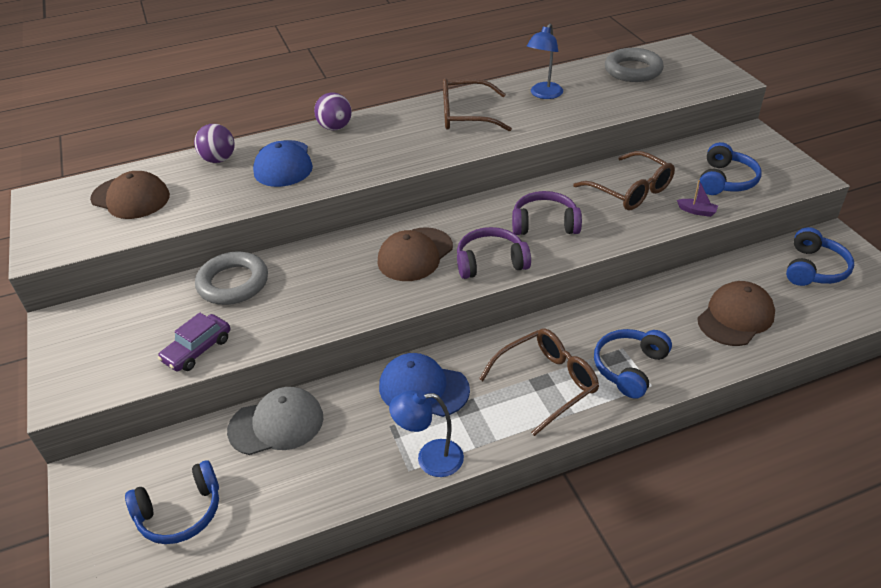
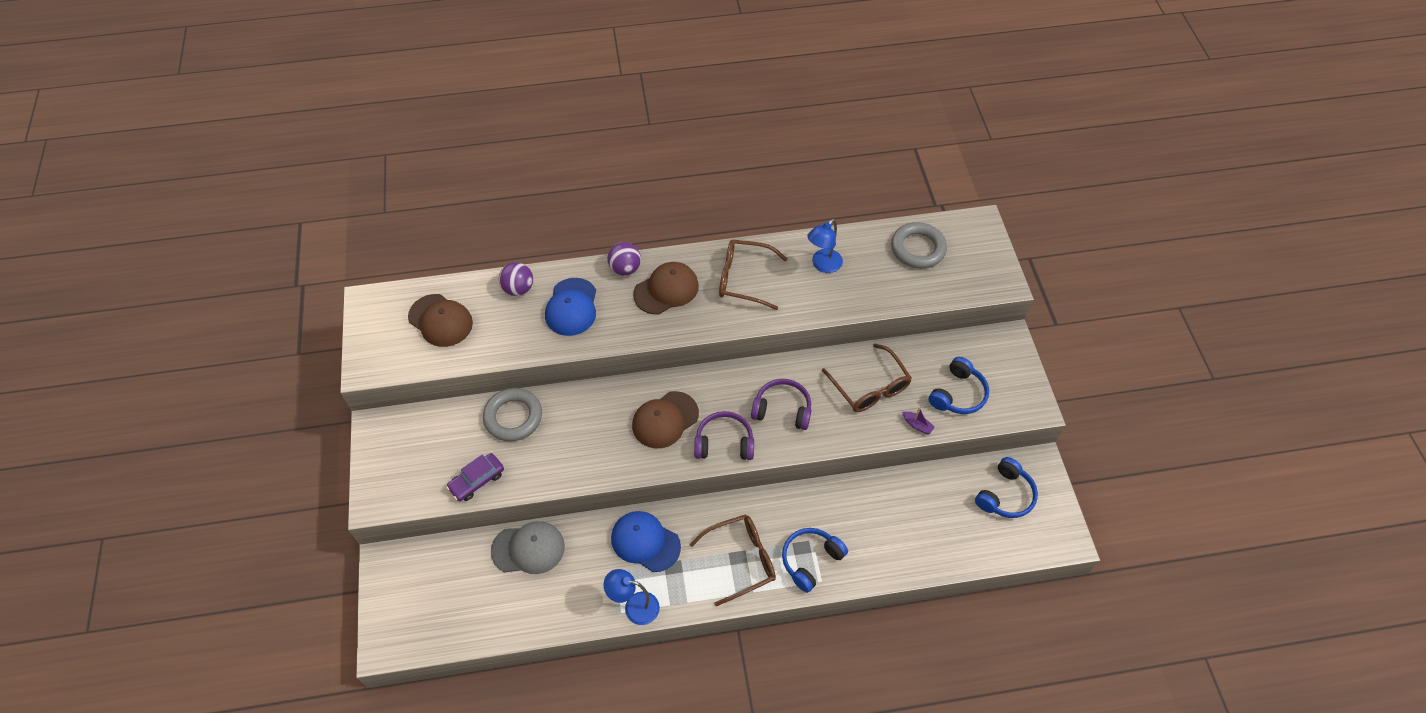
camera: 10 degrees right, 15 degrees up
(180, 513) = (449, 609): blue headphones -> none
(735, 317) = (916, 530): brown cap -> brown cap (666, 290)

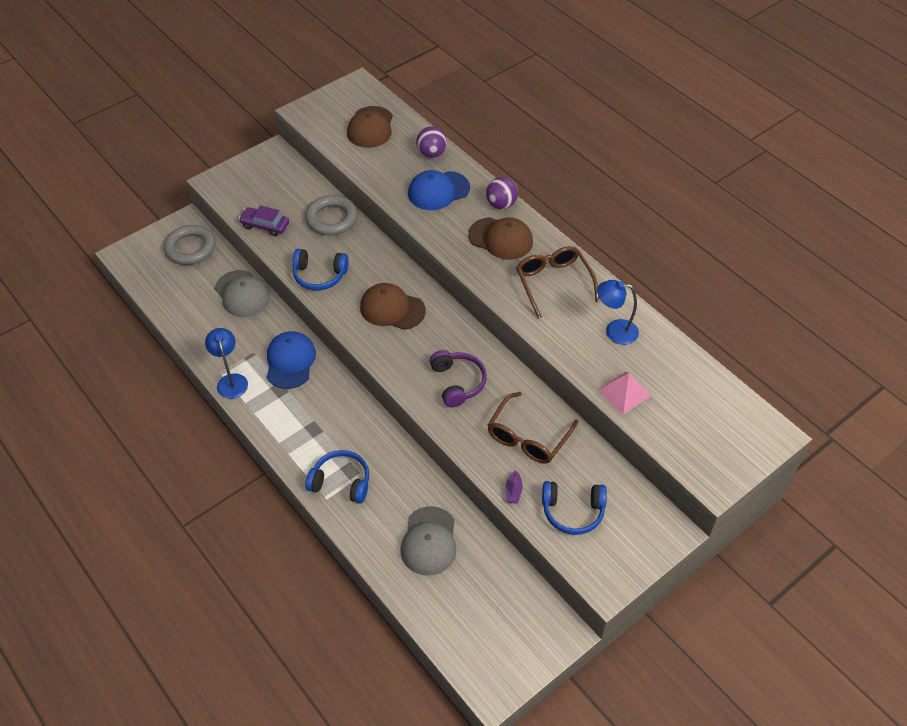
camera: 60 degrees right, 5 degrees down
(724, 443) = (397, 357): purple headphones -> none
(741, 560) = (312, 432): brown glasses -> none
(888, 293) = (624, 392): none -> pink pyramid
(908, 518) = (429, 541): none -> grey cap
(918, 248) = (696, 395): grey ring -> grey ring (190, 248)
(1005, 495) = (507, 615): blue headphones -> blue headphones (319, 276)

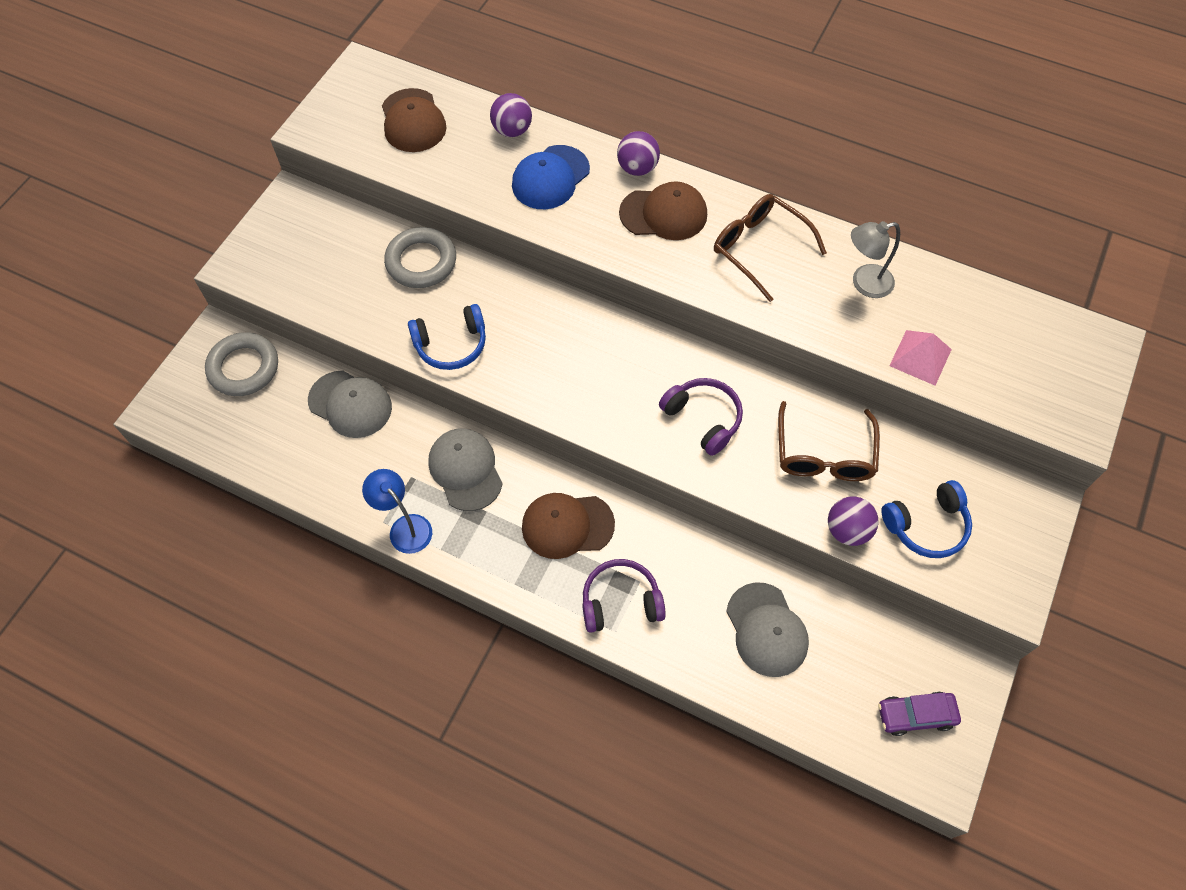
camera: 25 degrees left, 10 degrees up
(265, 225) = (340, 303): purple car -> purple car (915, 715)
(290, 361) = (465, 470): blue cap -> grey cap
(341, 482) = (620, 601): blue headphones -> purple headphones
(392, 309) = (568, 354): brown cap -> brown cap (567, 525)
(513, 491) = (847, 530): purple boat -> purple ball
(614, 331) = (864, 283): blue lamp -> grey lamp

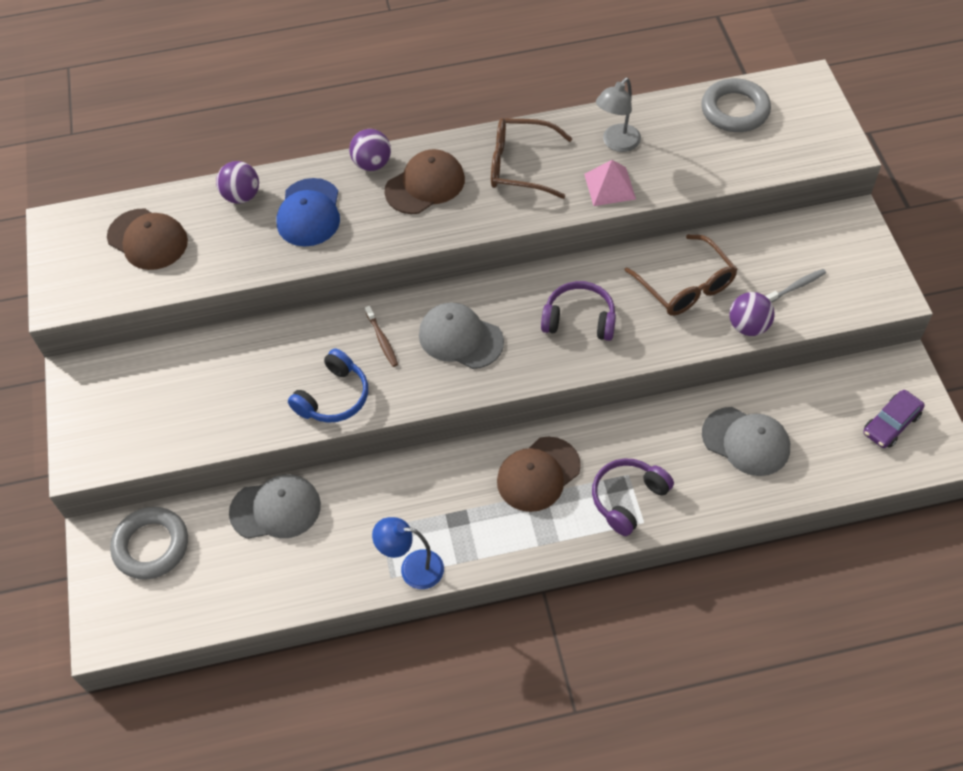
camera: 35 degrees left, 5 degrees down
(421, 262) = (246, 351): grey ring -> grey ring (735, 110)
(465, 470) = (420, 491): grey cap -> grey cap (460, 338)
(529, 324) = (382, 340): none -> brown toothbrush
(920, 357) = (701, 169): pink pyramid -> pink pyramid (609, 186)
(926, 526) = (796, 286): blue headphones -> grey toothbrush

